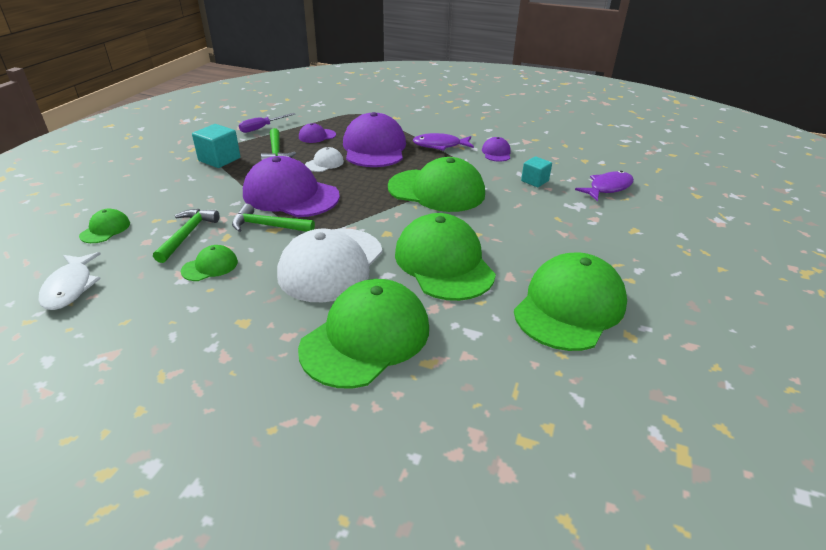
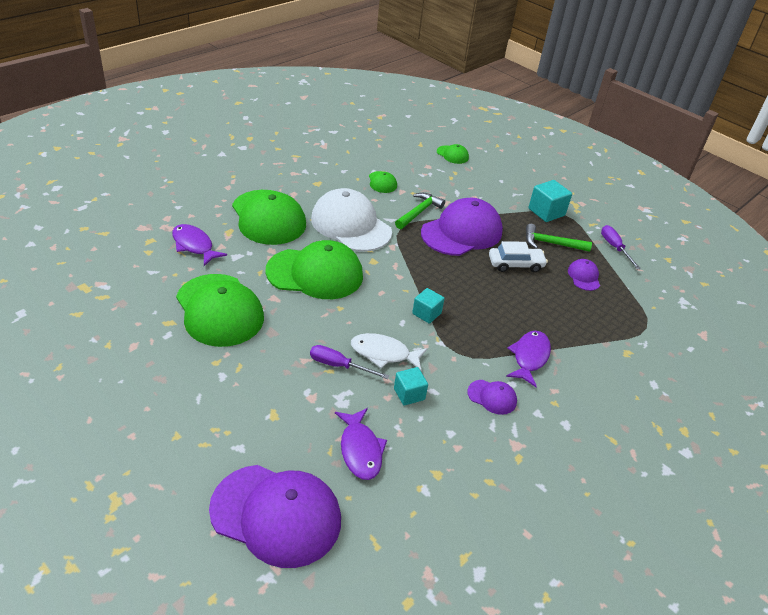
camera: 110 degrees right, 5 degrees up
(70, 287) = (392, 140): white fish -> white fish (384, 354)
(187, 235) = (427, 180): green hammer -> none
(324, 163) = (515, 264): white cap -> white car
(374, 148) = (540, 306): purple cap -> purple cap (276, 514)
(436, 190) = (426, 313): green cap -> turquoise cube
(489, 383) = (194, 245): none -> purple fish
(547, 215) = (339, 365): none -> purple screwdriver

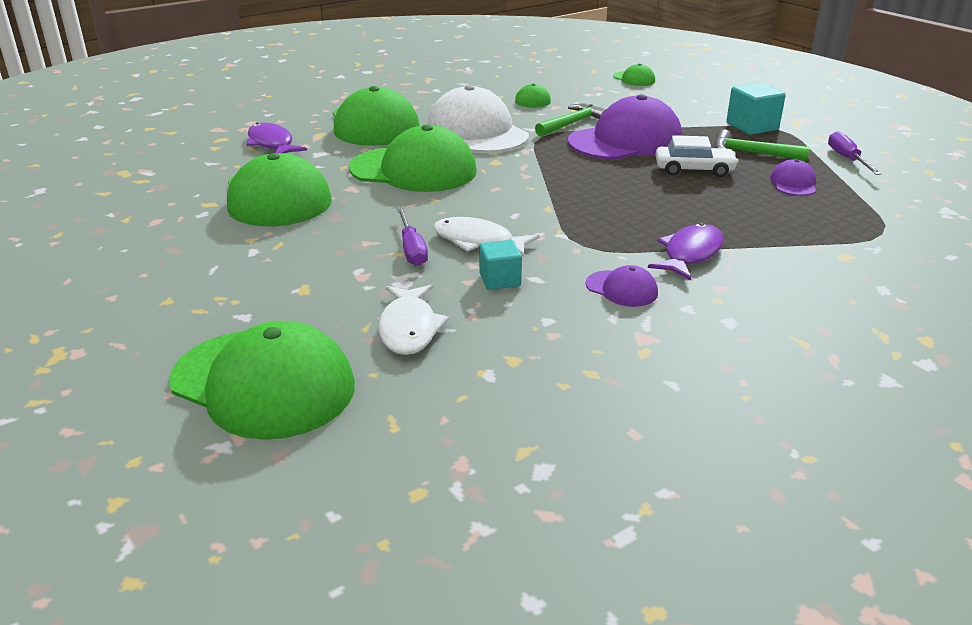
camera: 15 degrees right, 10 degrees down
(276, 514) = (263, 383): purple cap -> green cap
(339, 365) = (411, 249): purple screwdriver -> purple screwdriver turned 135 degrees counterclockwise
(360, 450) = (409, 328): purple fish -> white fish
(426, 313) = (552, 208): turquoise cube -> none

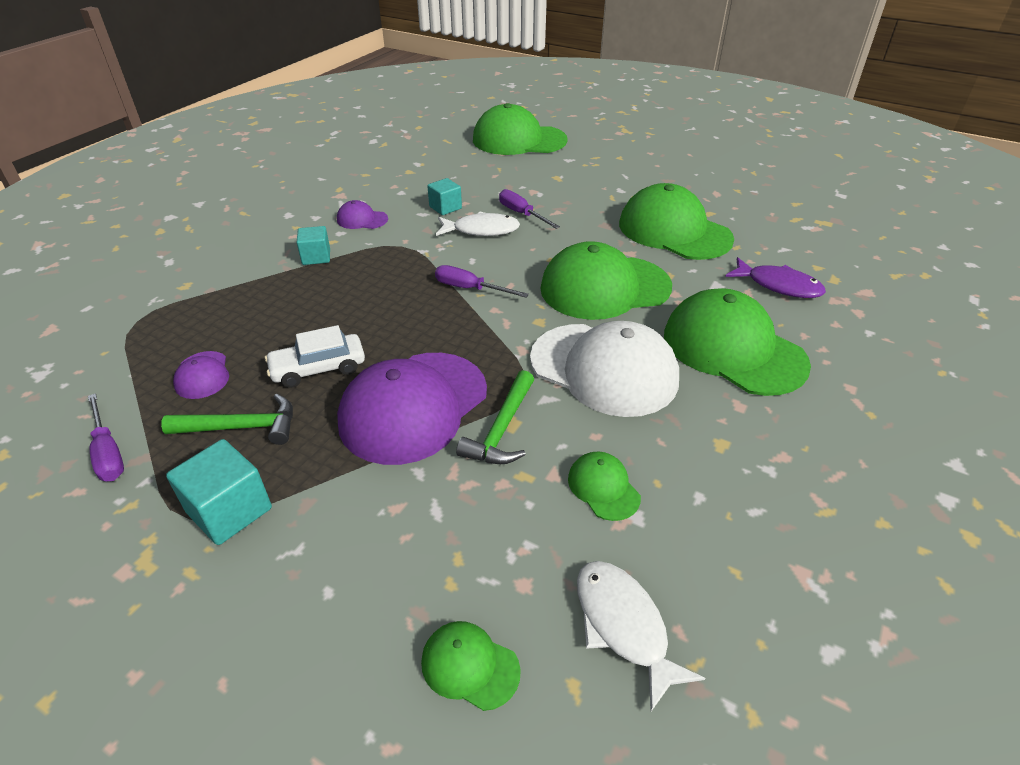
camera: 155 degrees right, 10 degrees up
(409, 328) = (475, 172): white fish -> white fish (623, 626)
(536, 193) = (470, 289): none -> purple screwdriver
(690, 254) = (316, 257): purple fish -> turquoise cube

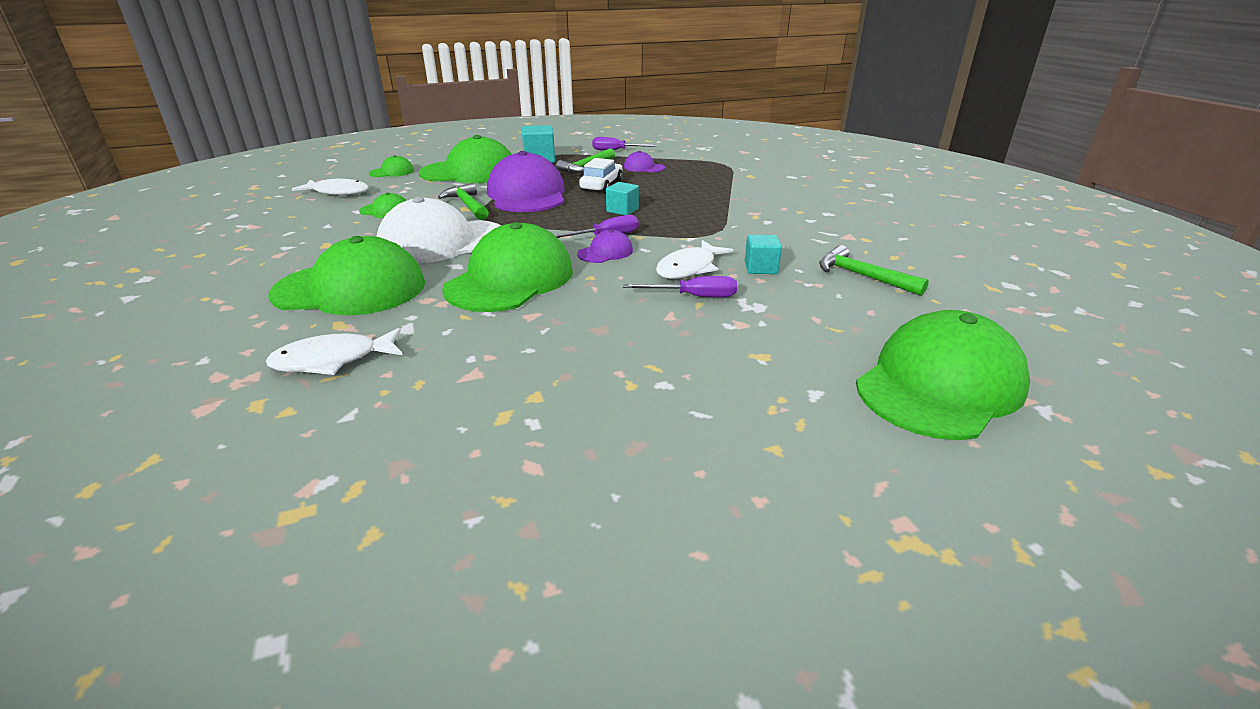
camera: 130 degrees right, 10 degrees down
(316, 257) = (736, 207): turquoise cube -> turquoise cube (622, 210)
(362, 219) = (782, 232): purple cap -> purple cap (605, 252)
(414, 176) = (862, 276): none -> green hammer
(674, 231) = (516, 362): green cap -> green cap (469, 172)
(778, 285) = (333, 360): purple fish -> white fish

